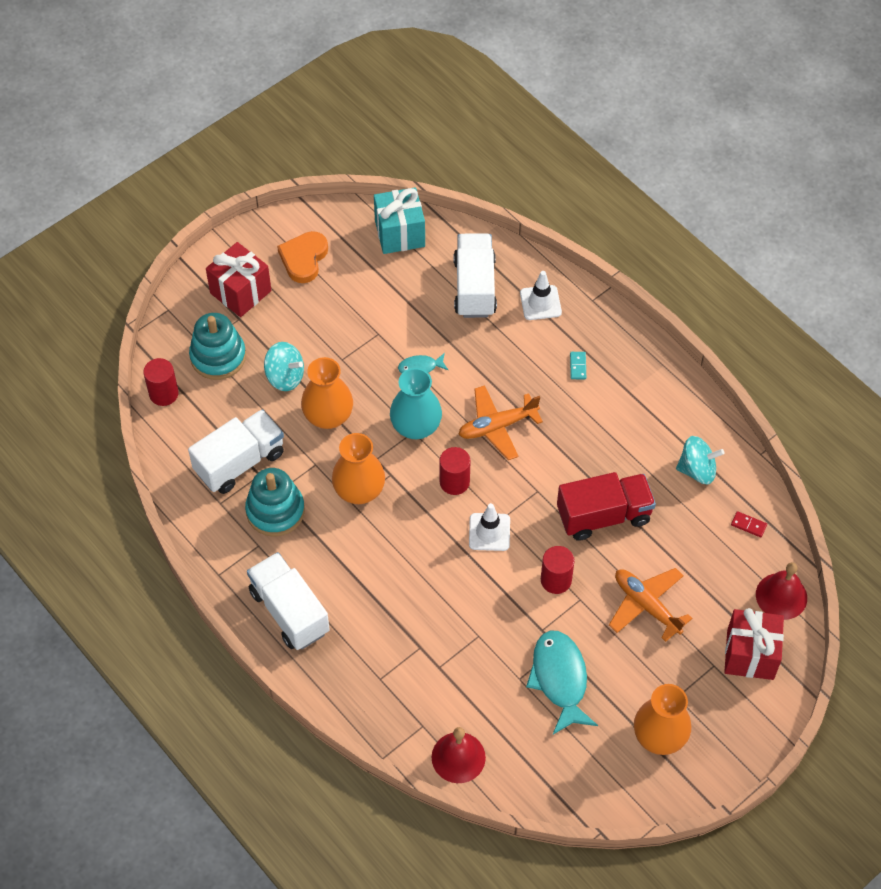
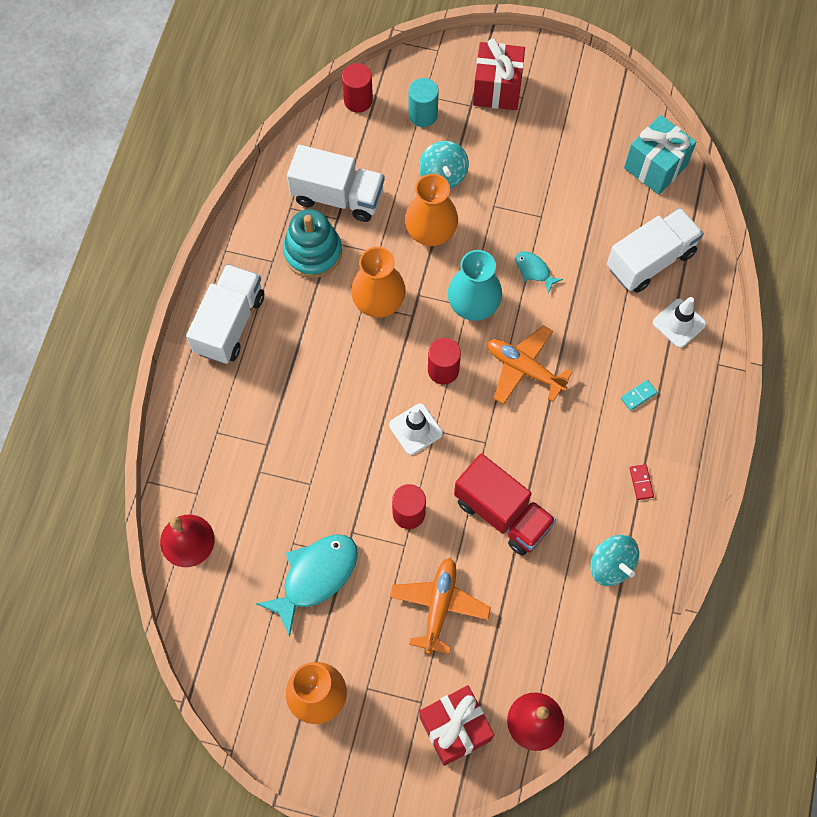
camera: 55 degrees right, 10 degrees up
(218, 357) = (423, 115): turquoise stacking toy -> turquoise cylinder
(304, 258) = (568, 112): orange heart -> none
(748, 525) = (588, 646): red domino -> red domino (641, 482)

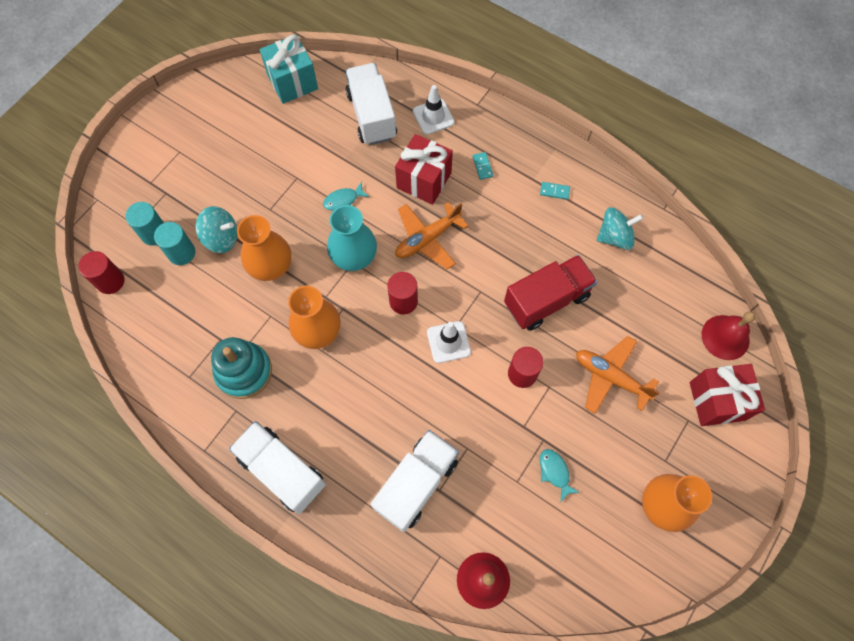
camera: 70 degrees left, 0 degrees up
(315, 577) = (555, 472): turquoise fish -> turquoise fish, size x0.50
(338, 196) = (198, 331): white truck -> white truck (416, 484)
(412, 147) = (181, 253): none -> turquoise cylinder
(497, 89) = (161, 167): red gift -> red gift (424, 180)
(641, 482) = (554, 191): red domino -> turquoise domino

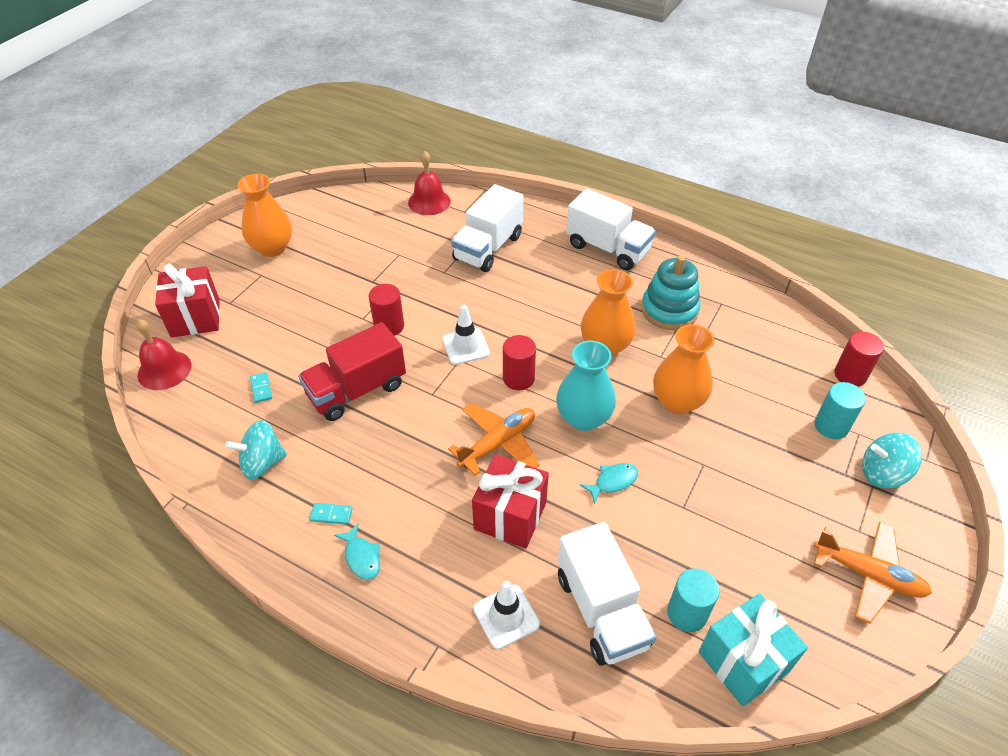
camera: 175 degrees right, 20 degrees down
(181, 253) = (787, 408): turquoise cylinder -> turquoise cylinder (687, 613)
(221, 238) = (748, 427): turquoise spinning top -> turquoise spinning top (882, 473)
(482, 166) = (429, 542): turquoise domino -> turquoise domino (261, 388)
(555, 472) = (364, 261): turquoise fish -> turquoise fish (361, 557)
(611, 377) = (298, 329): orange plane -> orange plane (868, 575)

